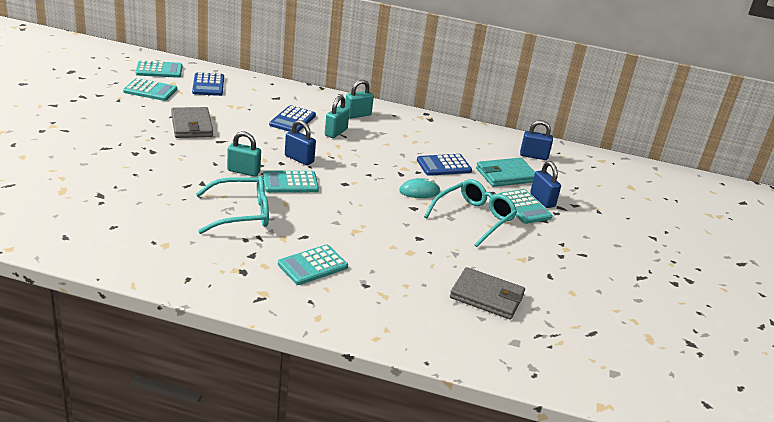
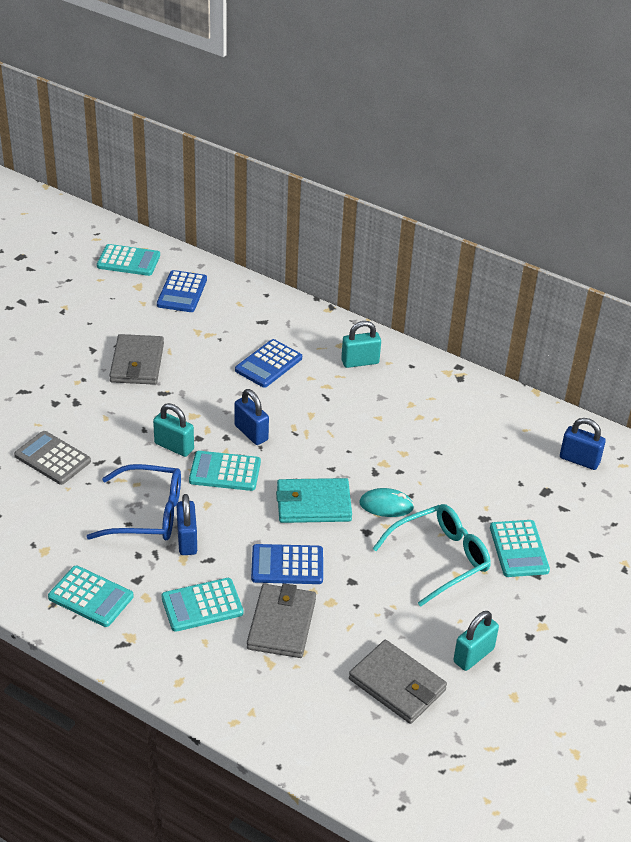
camera: 20 degrees right, 10 degrees up
(147, 186) = (52, 458): none -> grey calculator
(150, 90) = (106, 297): turquoise calculator -> turquoise calculator (91, 597)
(241, 213) = (147, 514): turquoise glasses -> blue glasses
(336, 132) = (317, 391): turquoise padlock -> turquoise padlock (473, 655)
(380, 270) = (282, 624): none -> grey wallet
(443, 166) = (440, 464): blue calculator -> blue calculator (287, 565)
(506, 175) = (520, 490): turquoise wallet -> turquoise wallet (313, 504)
(542, 200) = (551, 540): blue padlock -> blue padlock (187, 540)

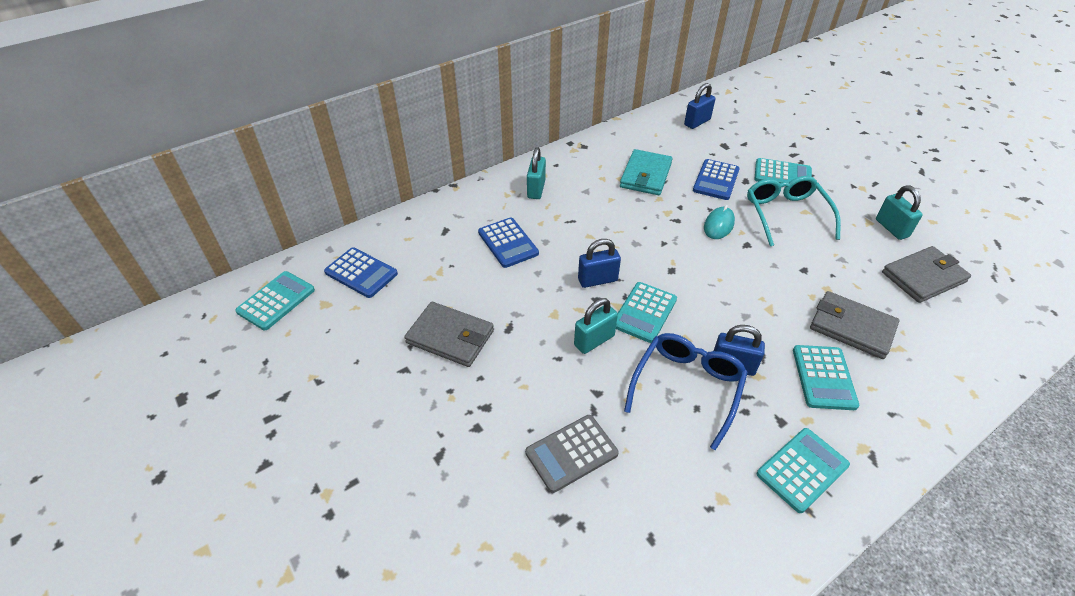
camera: 65 degrees left, 5 degrees up
(287, 565) = (779, 304): blue calculator -> blue calculator (716, 180)
(313, 504) = (705, 266): turquoise wallet -> turquoise wallet (645, 175)

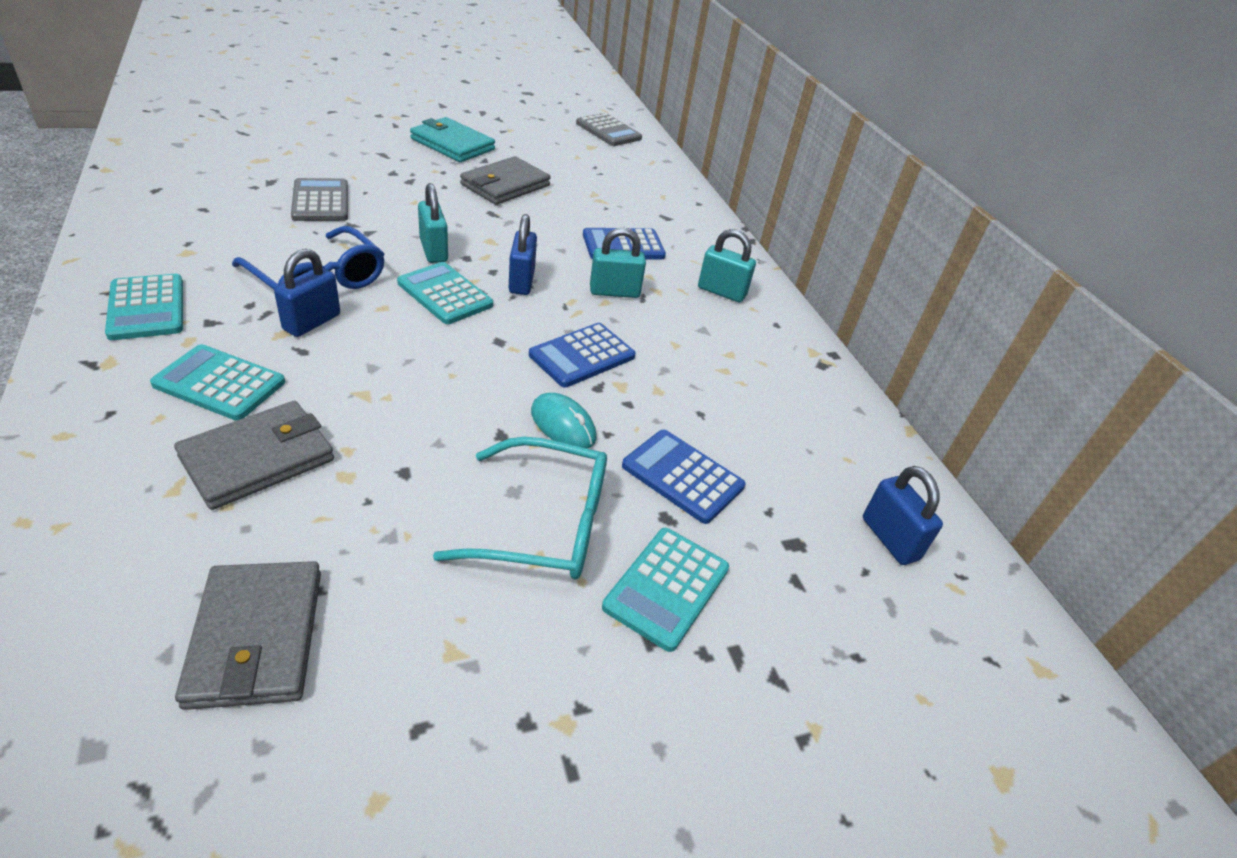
camera: 100 degrees right, 5 degrees down
(276, 301) = (608, 131): turquoise calculator -> grey calculator
(361, 273) = (622, 166): blue calculator -> blue calculator (582, 356)
(645, 175) = (723, 399): turquoise wallet -> turquoise wallet (452, 144)
(891, 228) = (409, 683): turquoise padlock -> turquoise padlock (614, 292)

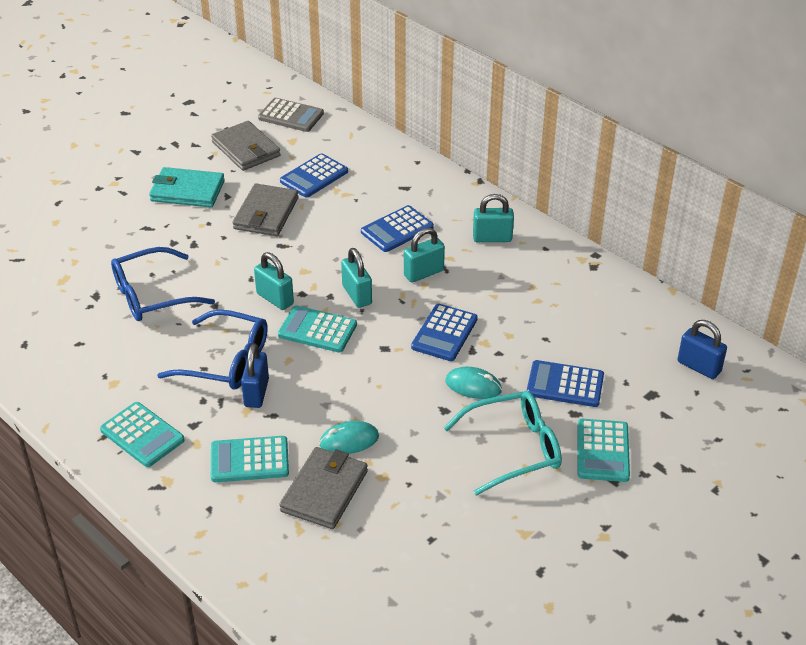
camera: 20 degrees left, 0 degrees up
(256, 637) = (425, 573): grey wallet -> grey wallet (246, 149)
(320, 201) = (152, 295): grey calculator -> blue glasses
(352, 416) = (349, 441): none -> turquoise mouse
(521, 281) = (357, 295): blue padlock -> turquoise padlock
(583, 177) = (314, 176): none -> blue calculator

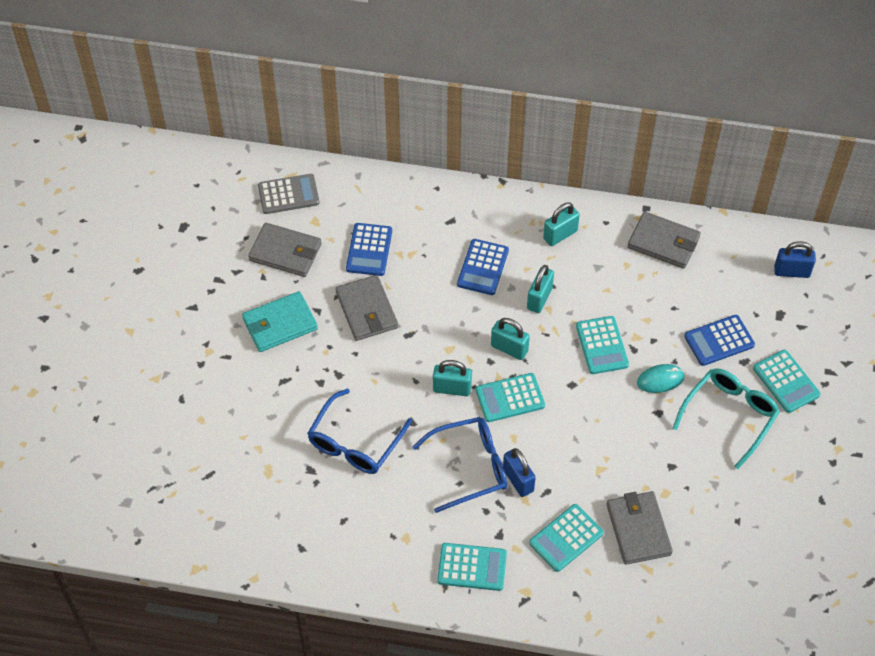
camera: 35 degrees left, 15 degrees up
(349, 441) = (618, 479): turquoise mouse -> none
(444, 333) = (602, 345): blue calculator -> turquoise calculator
(586, 286) = (663, 242): none -> grey wallet

